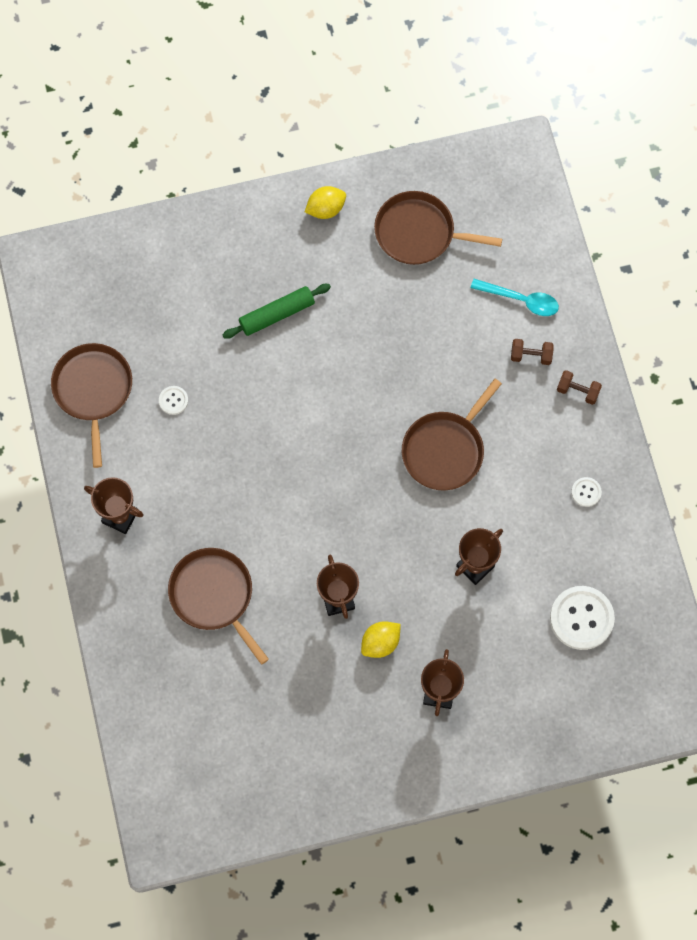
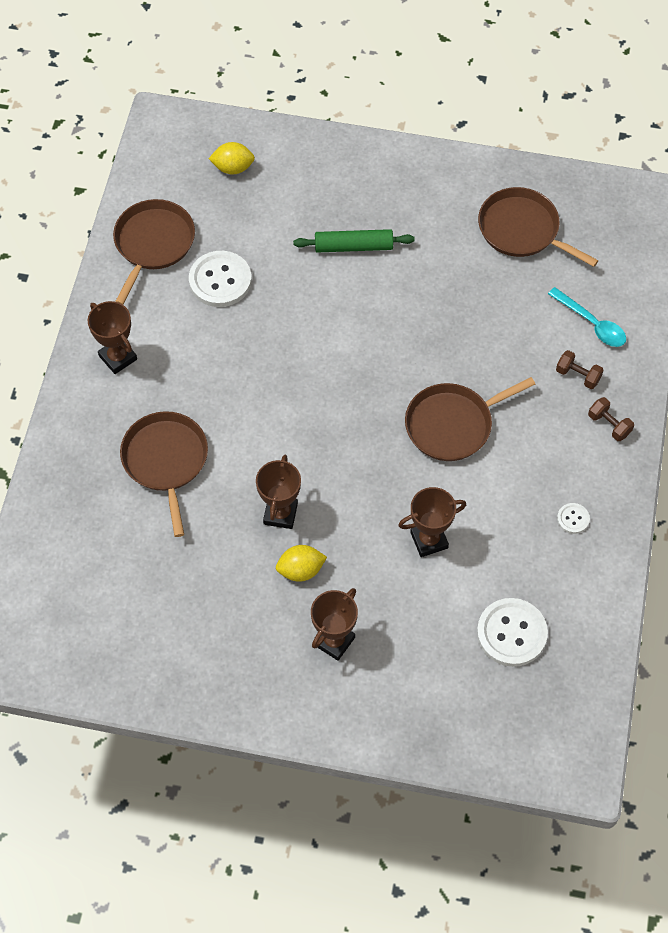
camera: 25 degrees right, 10 degrees down
(173, 400) = (220, 280): white button -> white button, size x2.09
(325, 209) = (445, 178): yellow lemon -> yellow lemon (233, 168)

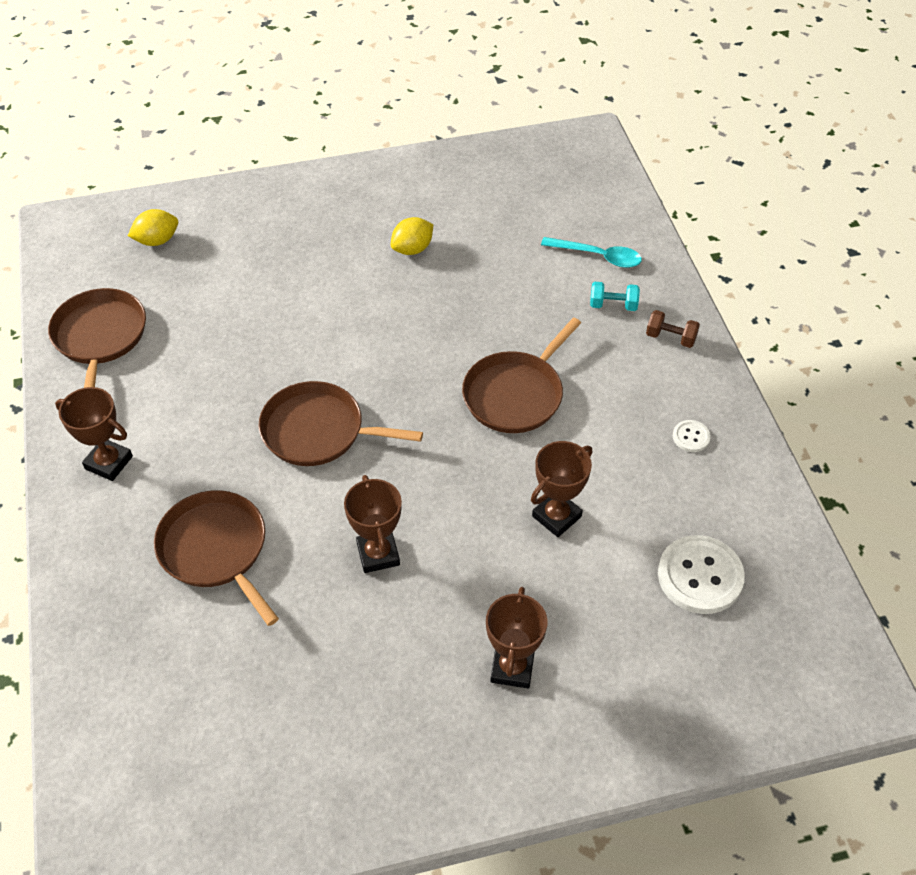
camera: 25 degrees left, 10 degrees down
(220, 280) = (193, 346): white button -> none
(301, 570) = (433, 605): yellow lemon -> yellow lemon (412, 249)
(353, 246) = (322, 269): green rolling pin -> none
(522, 230) = (483, 201): brown pan -> brown pan (318, 431)
(578, 375) = (613, 305): brown dumbbell -> turquoise dumbbell

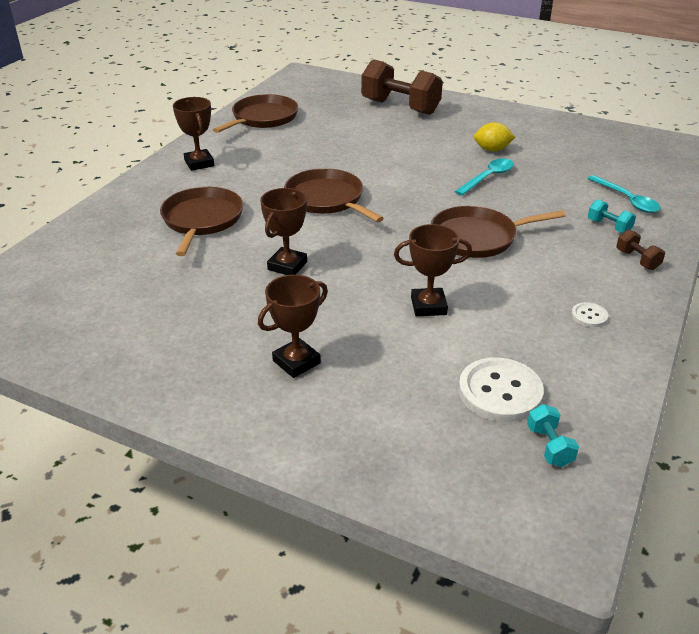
camera: 40 degrees right, 15 degrees down
(157, 240) = (343, 95): yellow lemon -> none
(247, 227) = (400, 107): none -> brown dumbbell
(447, 297) = (488, 178): none -> turquoise spoon
(780, 606) = (549, 446): none -> turquoise dumbbell

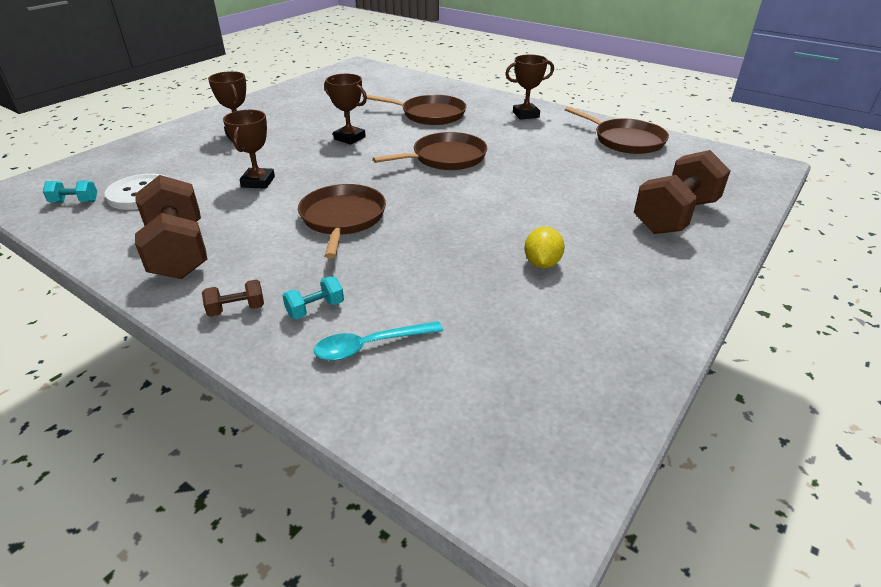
camera: 100 degrees right, 0 degrees up
(488, 178) = (465, 246): turquoise spoon -> none
(589, 316) = (179, 251): white button -> brown dumbbell

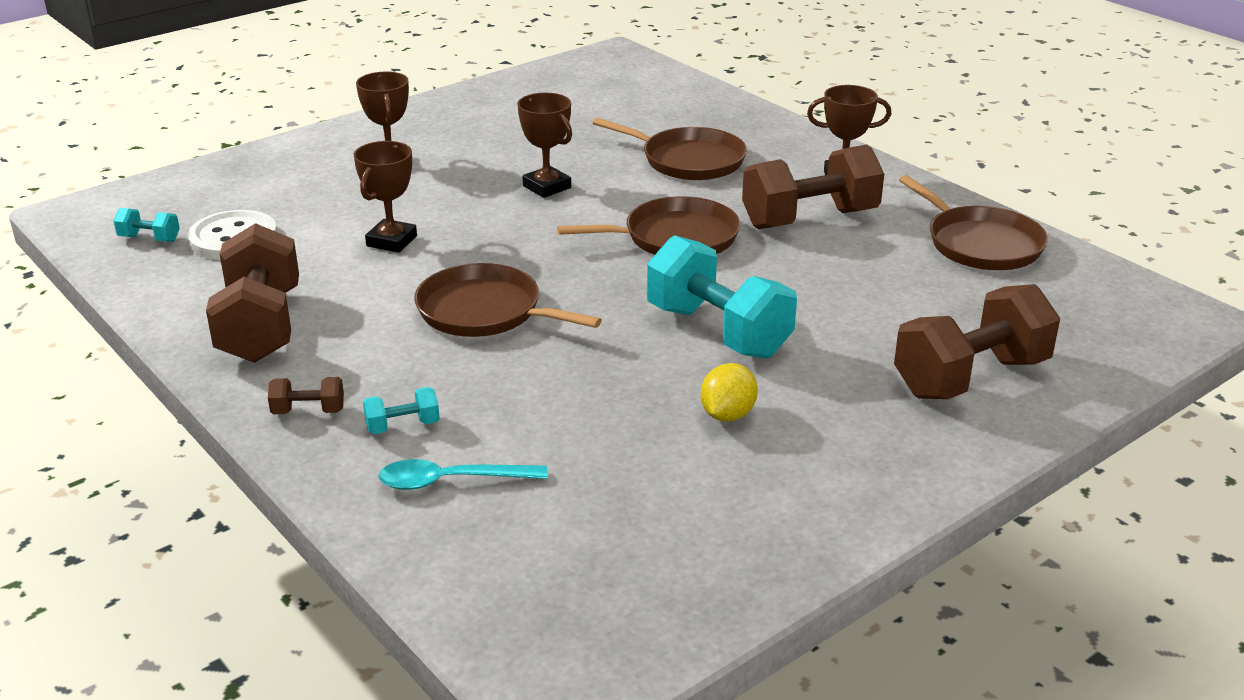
camera: 15 degrees right, 5 degrees down
(342, 218) = (485, 311): brown pan -> brown pan turned 75 degrees counterclockwise
(504, 210) = (718, 331): none -> turquoise dumbbell
(520, 138) = (810, 219): none -> brown dumbbell

